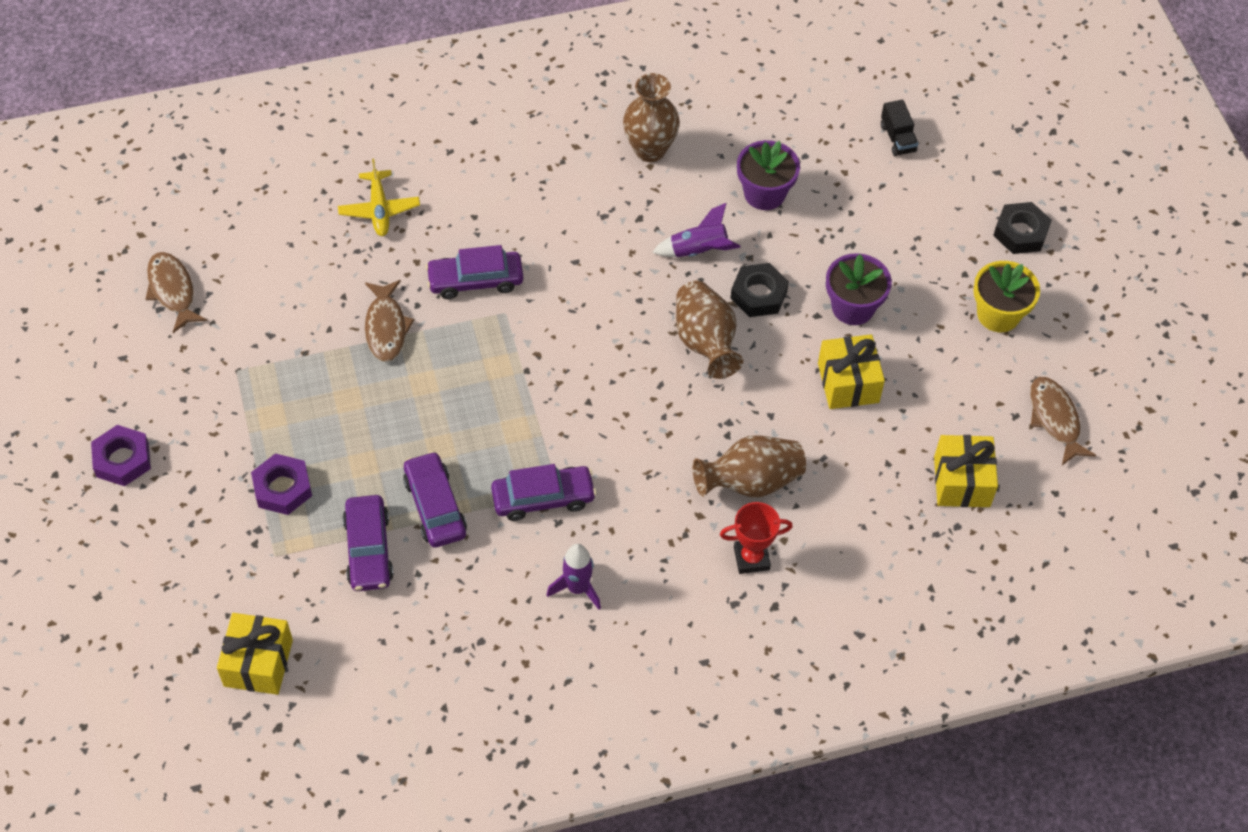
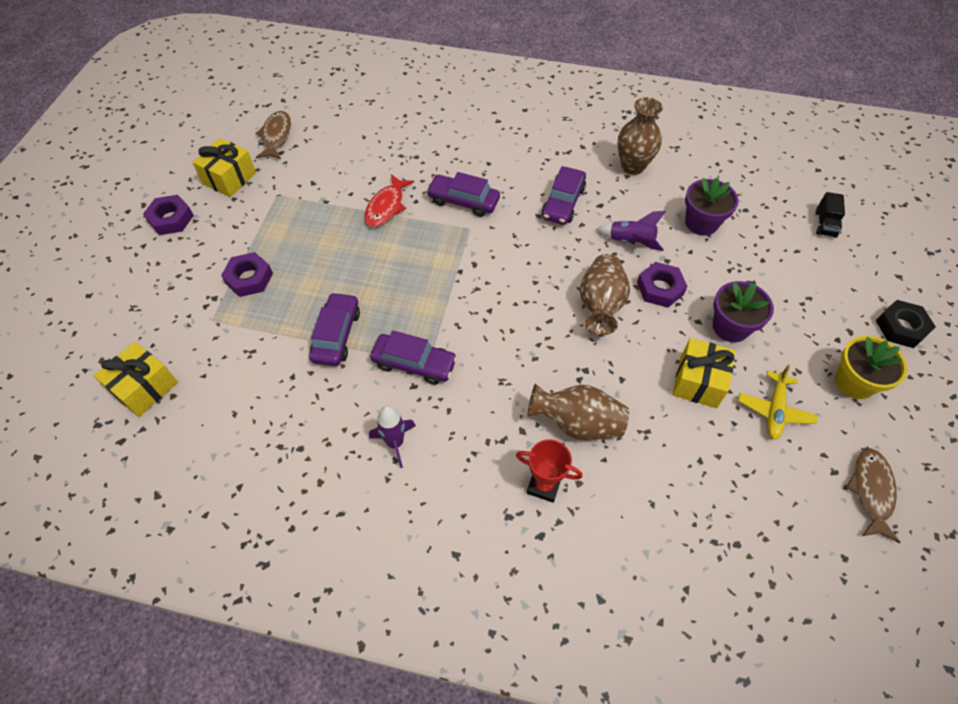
camera: 30 degrees right, 0 degrees up
(368, 550) = (272, 344): purple car -> purple car (563, 203)
(379, 209) = (431, 137): yellow plane -> yellow plane (774, 410)
(386, 327) = (386, 207): brown fish -> red fish
(758, 294) = (660, 288): black nut -> purple nut
(962, 481) = (759, 506): yellow gift -> yellow gift (229, 178)

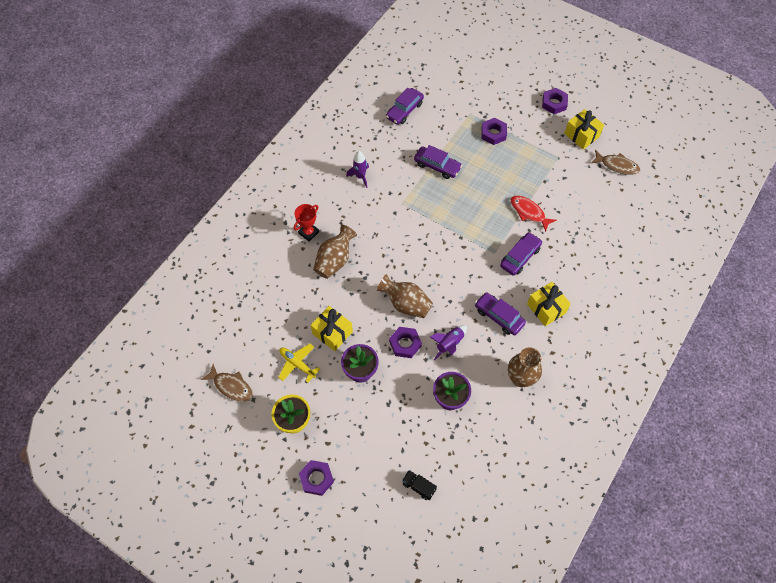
camera: 110 degrees right, 5 degrees up
(144, 388) = (436, 83): yellow gift -> yellow gift (546, 308)
(414, 363) = (404, 197): purple car -> purple car (404, 110)
(901, 327) = (316, 479): black nut -> purple nut

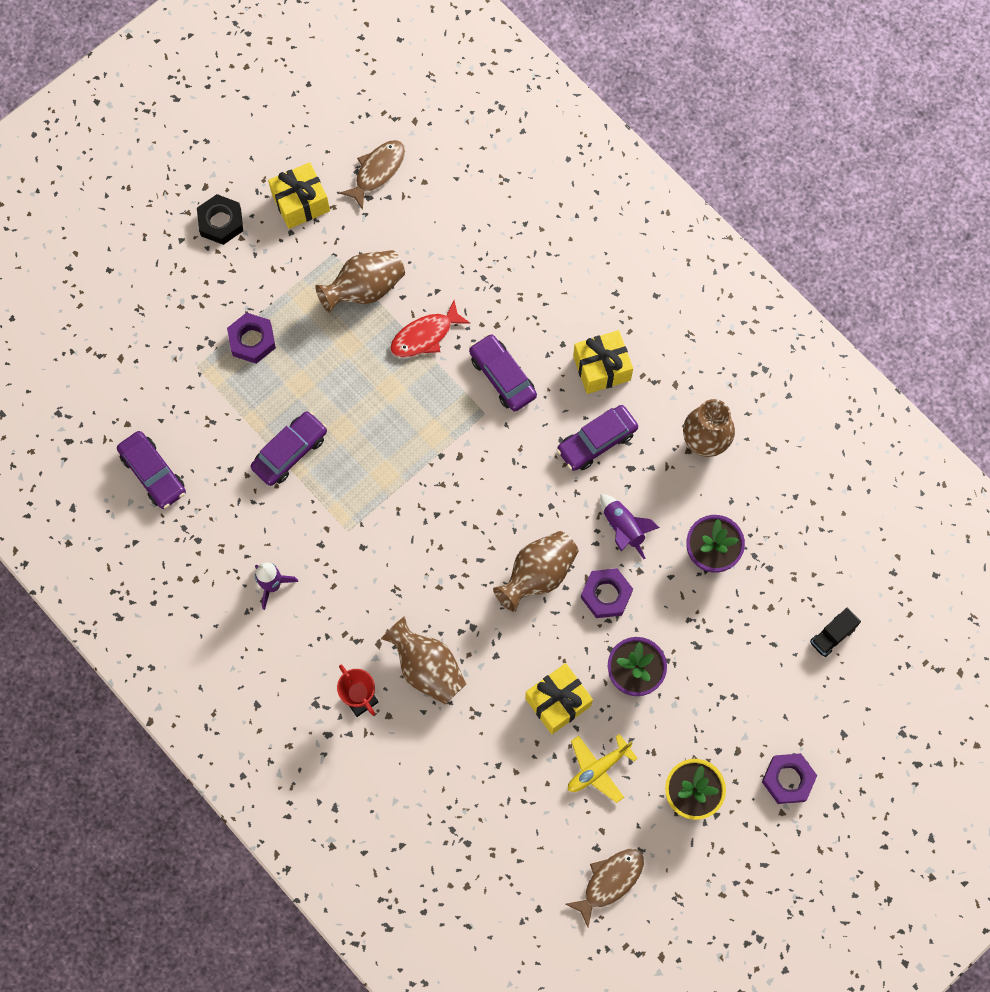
camera: 75 degrees left, 10 degrees up
(544, 177) = (364, 289): none -> brown vase
(554, 103) = (221, 222): purple nut -> black nut

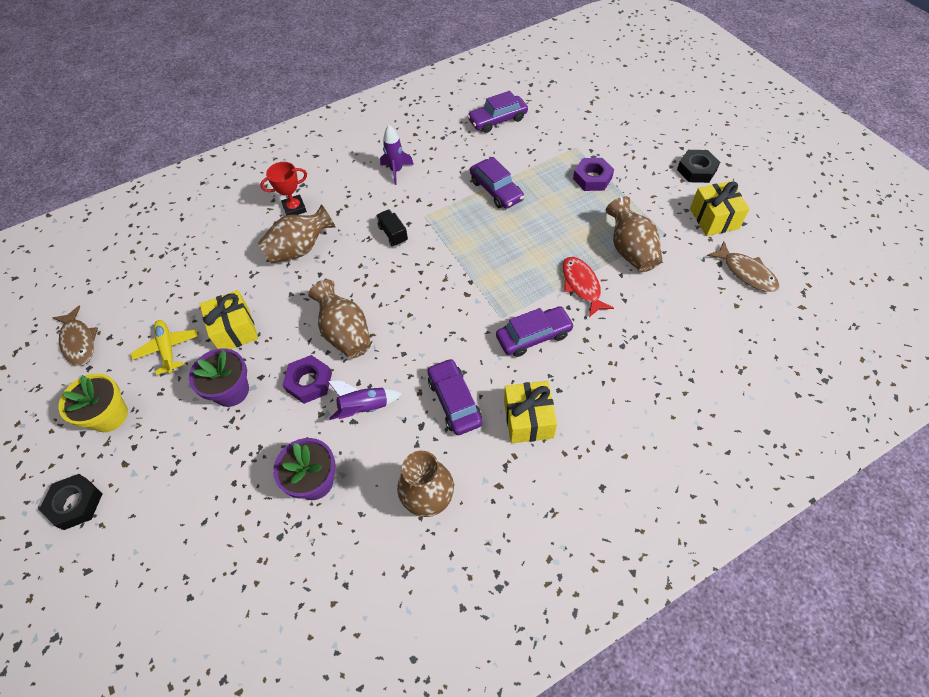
camera: 105 degrees right, 15 degrees down
(788, 779) = (75, 504): purple nut -> black nut
(832, 635) = (186, 586): black truck -> black truck (393, 234)

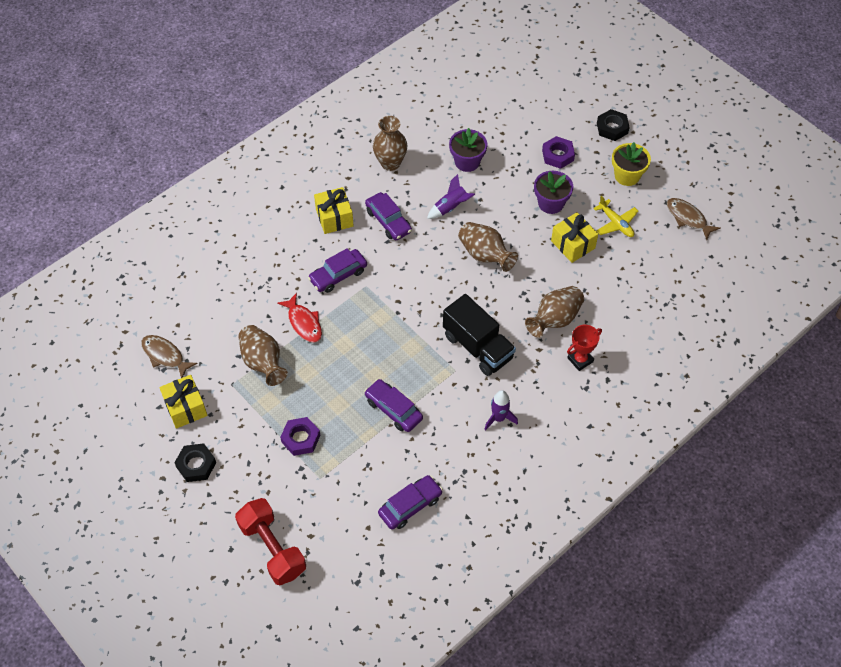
camera: 165 degrees right, 0 degrees up
(309, 382) = (497, 217): purple nut -> purple nut (558, 155)
(393, 234) = (477, 347): black truck -> black truck, size x2.13
(621, 106) = (272, 548): none -> red dumbbell

